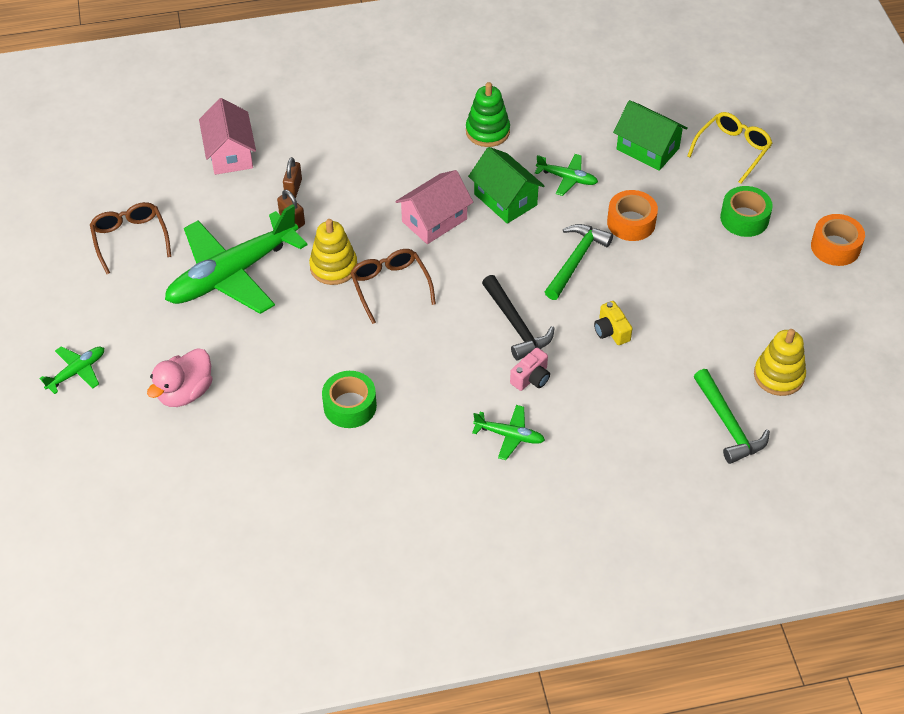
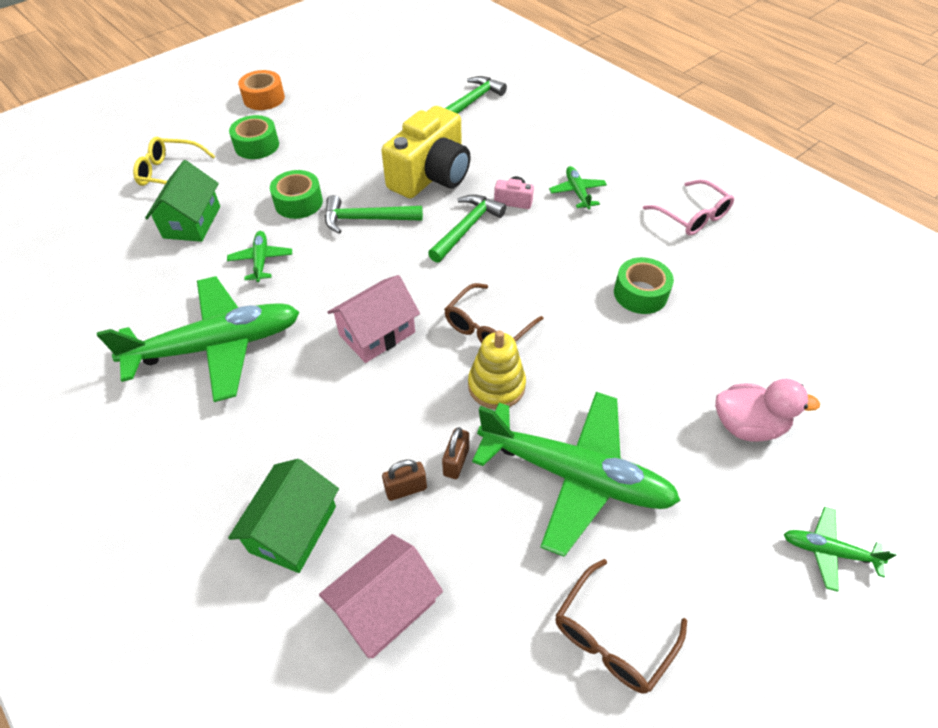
camera: 120 degrees left, 0 degrees up
(411, 510) = (691, 216): none -> pink glasses
(434, 220) = (377, 333): pink house -> pink house turned 60 degrees counterclockwise
(487, 131) = (216, 346): green stacking toy -> green plane
(505, 199) = (315, 292): green house -> green house (293, 529)
(516, 325) = (466, 228): black hammer -> green hammer
(611, 331) = (431, 176): yellow camera -> yellow camera, size x2.43
(631, 222) = (298, 202): orange tape -> green tape
(778, 376) = (411, 93): yellow stacking toy -> none

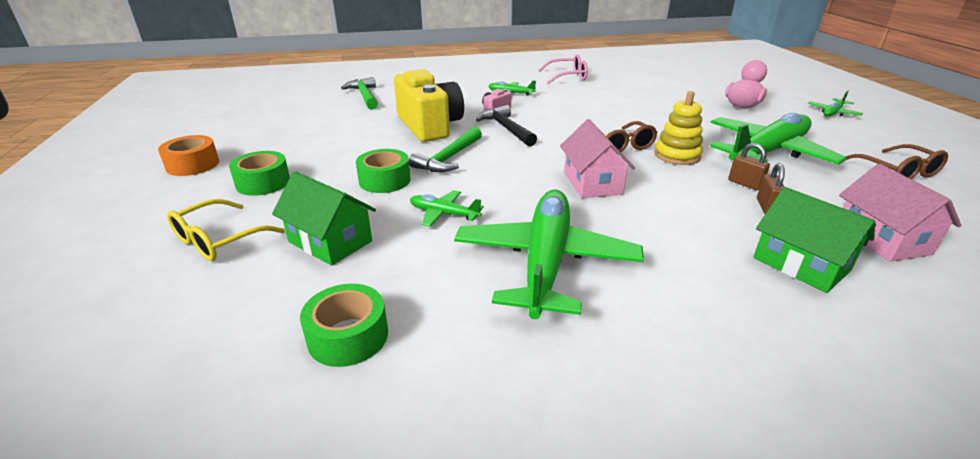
camera: 60 degrees left, 20 degrees down
(466, 228) = (506, 129): green hammer -> black hammer
(640, 293) = (621, 102): green tape -> green tape (348, 336)

